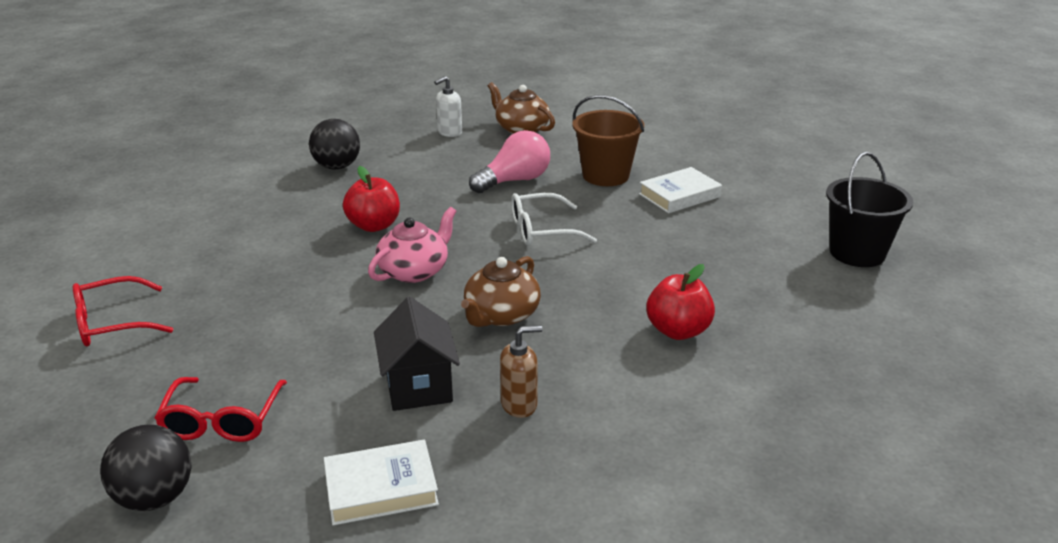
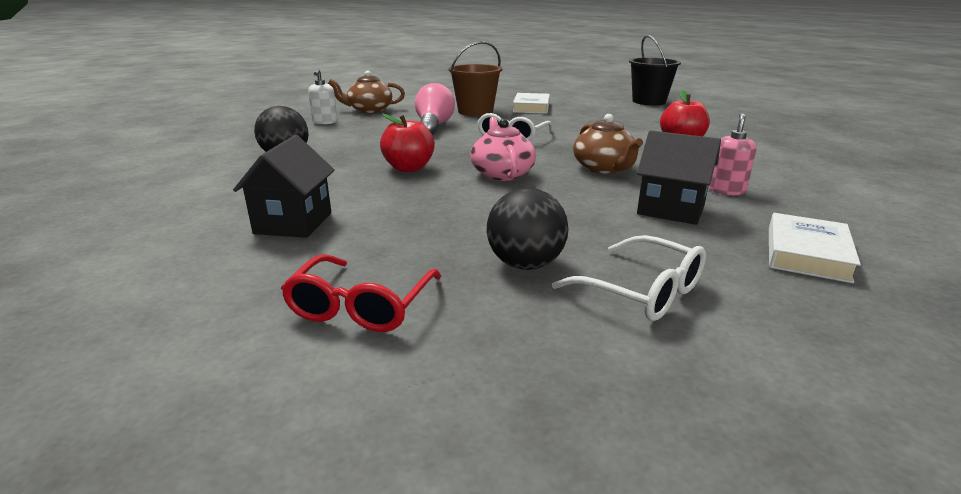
camera: 50 degrees left, 5 degrees down
(155, 497) = (759, 359): black ball -> black ball (525, 264)
(209, 240) = (293, 223): none -> black house
(222, 420) = (642, 291): red glasses -> white glasses
(519, 404) = (726, 190): brown soap dispenser -> pink soap dispenser

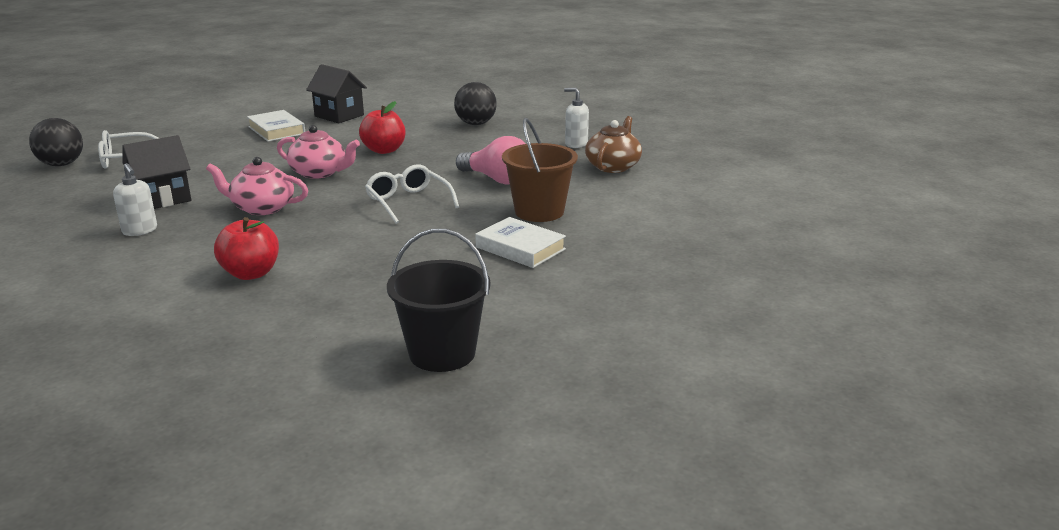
camera: 120 degrees right, 0 degrees up
(361, 306) = (229, 117): red glasses -> none
(525, 264) = (196, 147): black ball -> black ball (62, 164)
(604, 168) = (262, 208): brown teapot -> pink teapot
(726, 190) = (140, 230): pink soap dispenser -> white soap dispenser
(807, 254) = (52, 207): white book -> white book (276, 130)

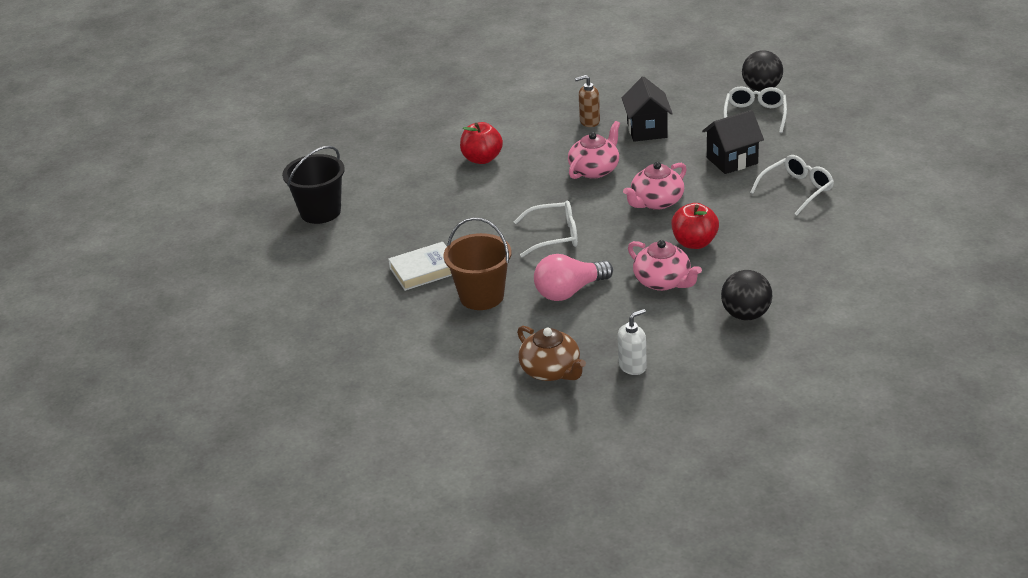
camera: 120 degrees right, 10 degrees up
(140, 230) = (589, 121): white soap dispenser -> brown soap dispenser
(276, 130) = (797, 190): white book -> white glasses
(339, 116) = (828, 231): black house -> black house (732, 160)
(453, 152) = (663, 281): none -> pink teapot

